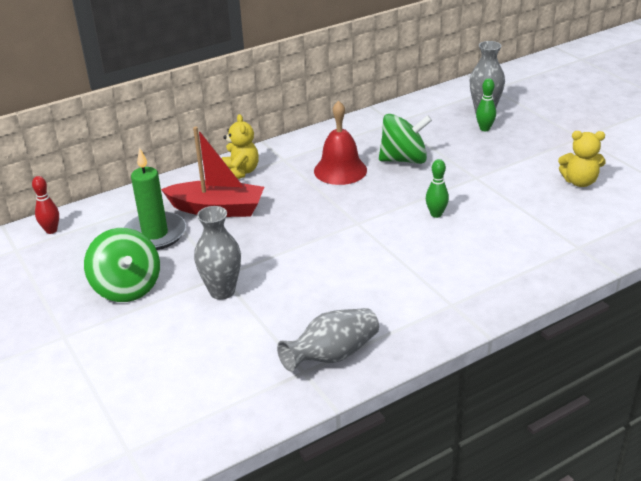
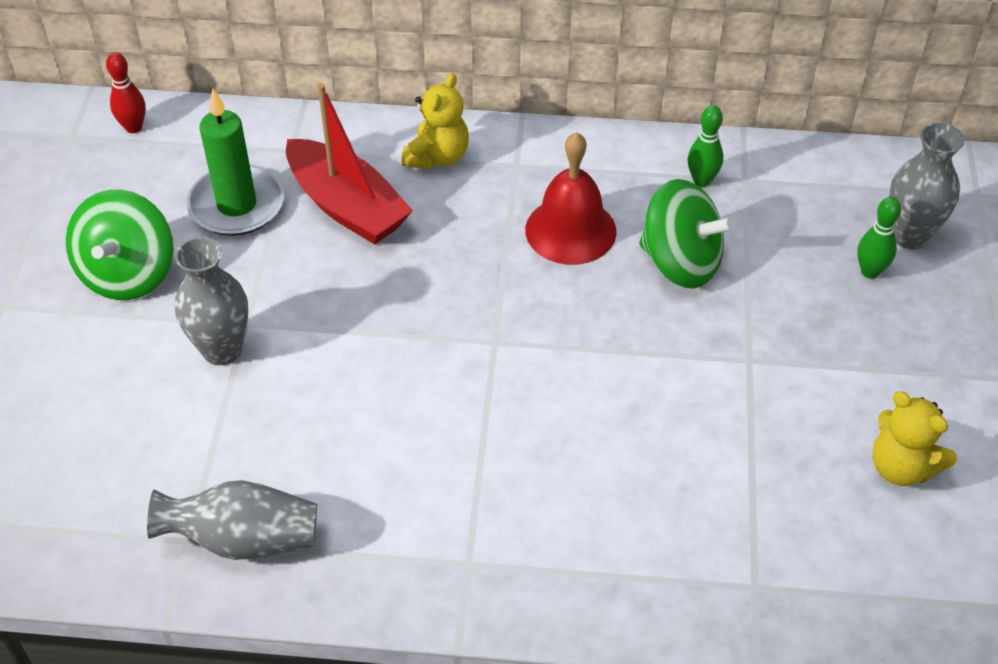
camera: 35 degrees right, 15 degrees up
(436, 214) = (616, 393): green bowling pin -> green bowling pin (702, 180)

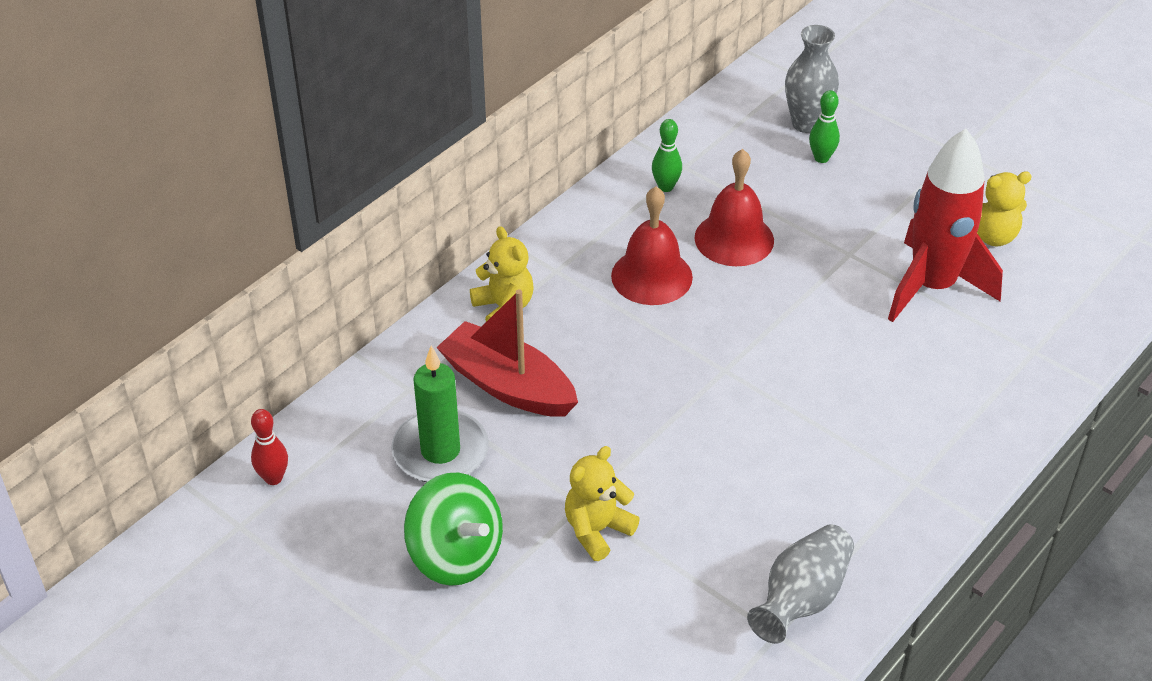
camera: 55 degrees left, 5 degrees down
(222, 350) = (597, 530): grey vase -> yellow teddy bear
(347, 206) = (508, 385): red boat -> red boat turned 135 degrees counterclockwise
(680, 263) = (734, 239): green spinning top -> red bell
(768, 451) = (932, 287): none -> red rocket

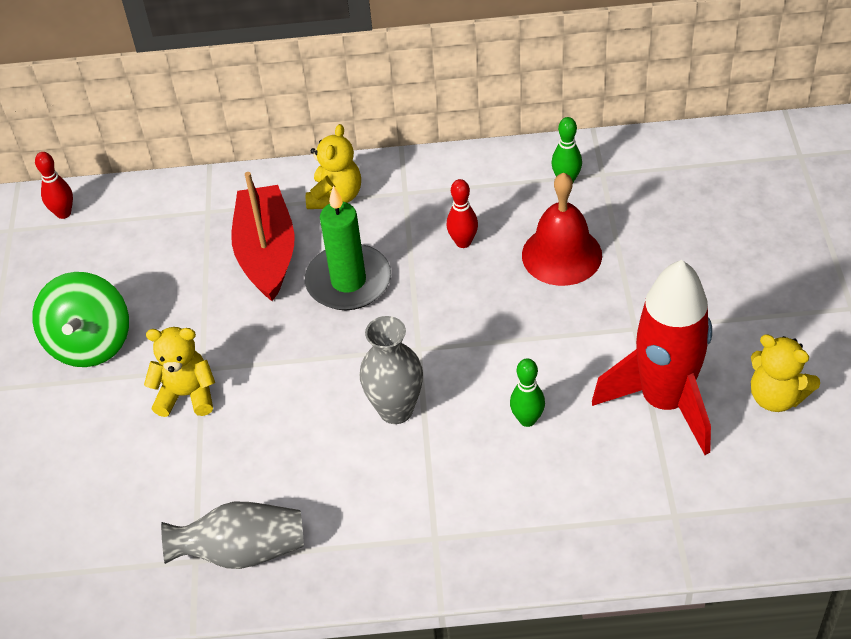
camera: 50 degrees right, 5 degrees up
(440, 451) = (170, 267): green candle -> green candle (348, 281)
(651, 276) = (463, 242): red bell -> red bowling pin
(806, 124) = (749, 200): grey vase -> grey vase (396, 410)
(821, 158) = (721, 236): green bowling pin -> green bowling pin (527, 419)

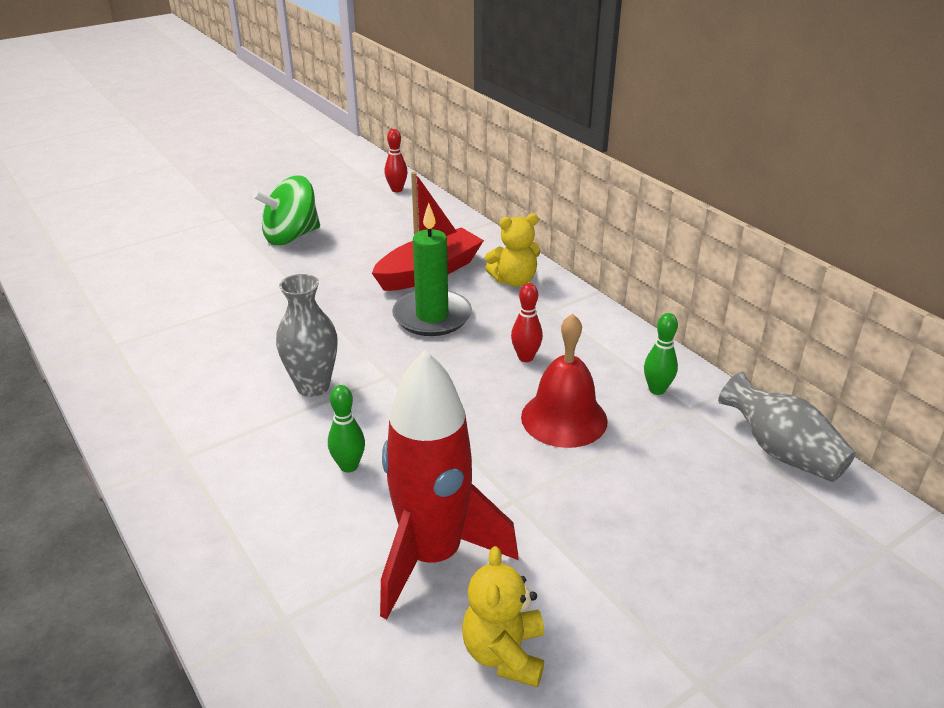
camera: 55 degrees right, 15 degrees down
(187, 395) = (268, 287): yellow teddy bear -> none
(241, 551) = (130, 362): grey vase -> grey vase (781, 451)

